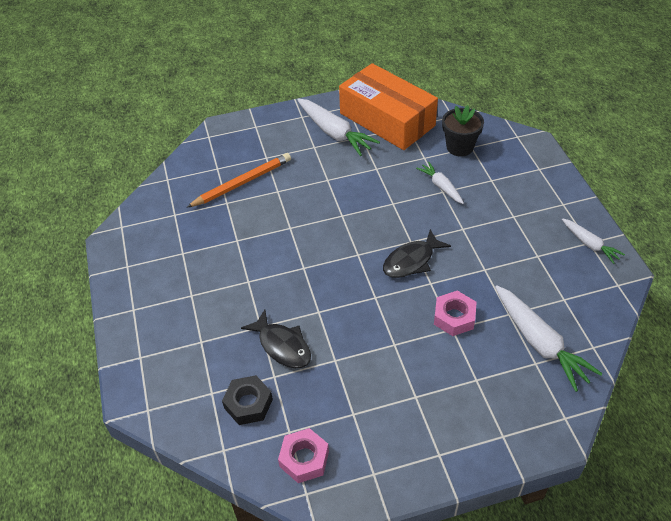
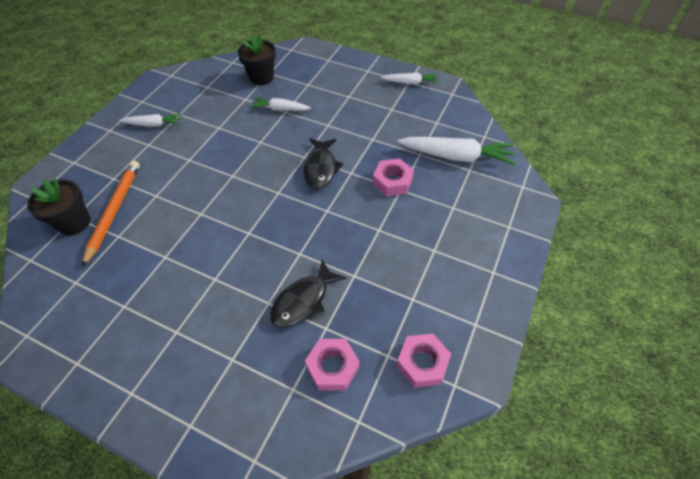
camera: 50 degrees left, 5 degrees up
(213, 173) = (74, 223): none -> black flower pot
(248, 404) = (332, 367): black nut -> pink nut
(282, 346) = (303, 301): black fish -> black fish turned 135 degrees clockwise
(334, 133) = (153, 124): white carrot -> white carrot, size x0.57
(387, 119) = (185, 91): orange box -> none

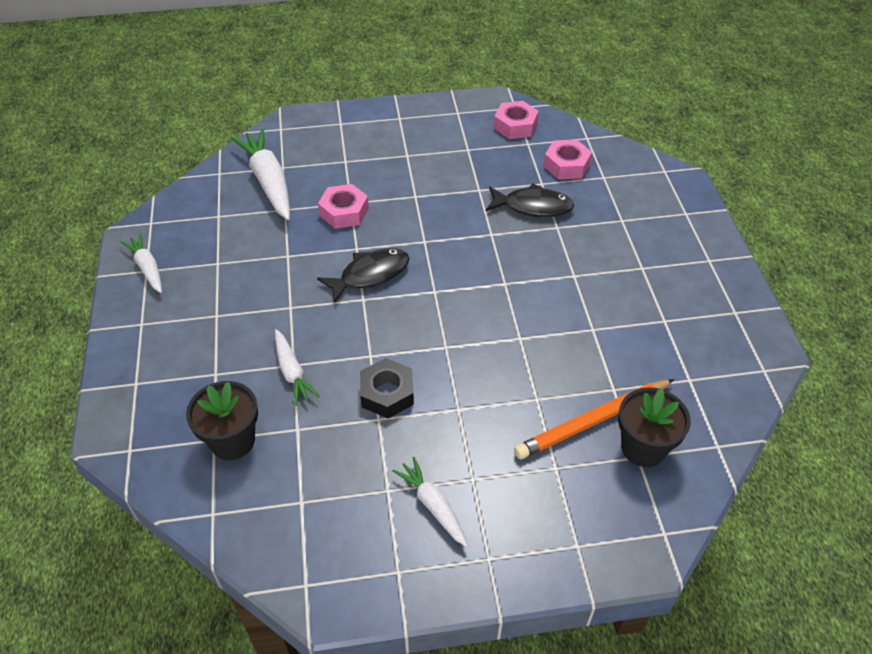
camera: 125 degrees left, 5 degrees down
(229, 137) = (387, 393): none -> black nut

